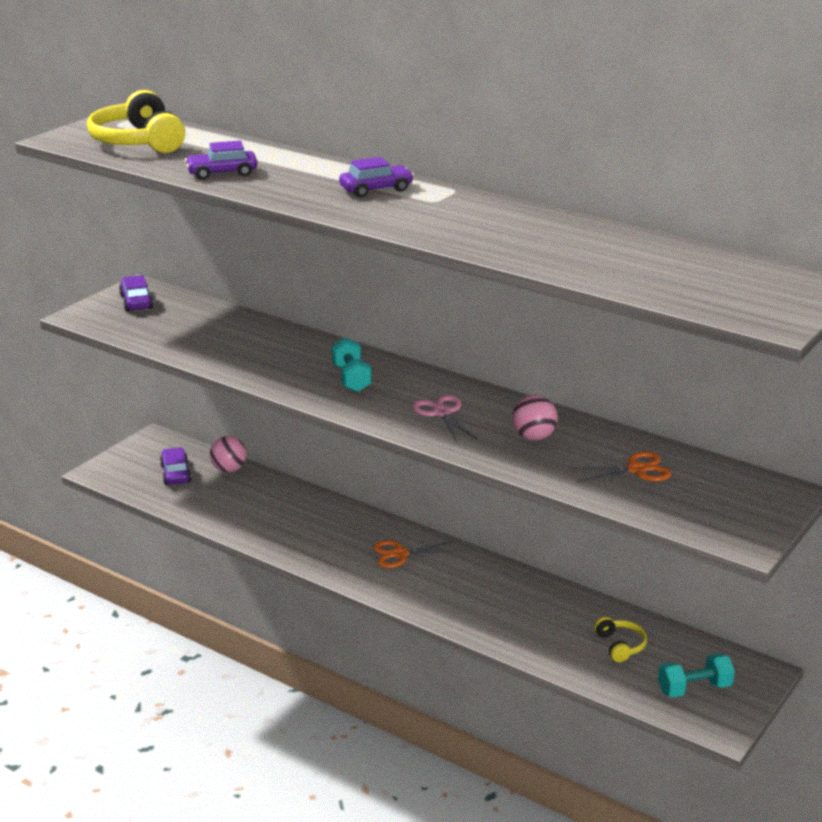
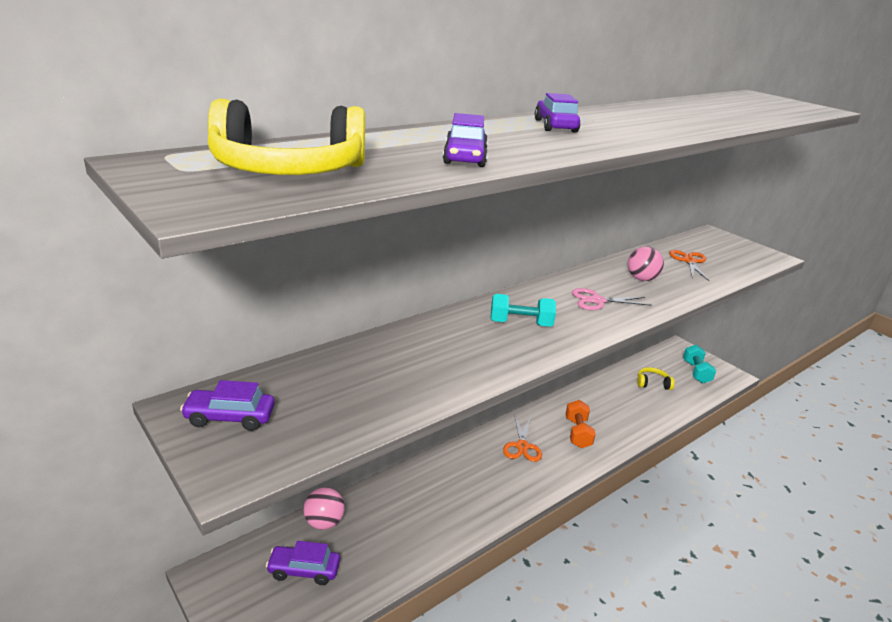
camera: 75 degrees left, 0 degrees up
(453, 589) = (577, 433): none -> orange dumbbell

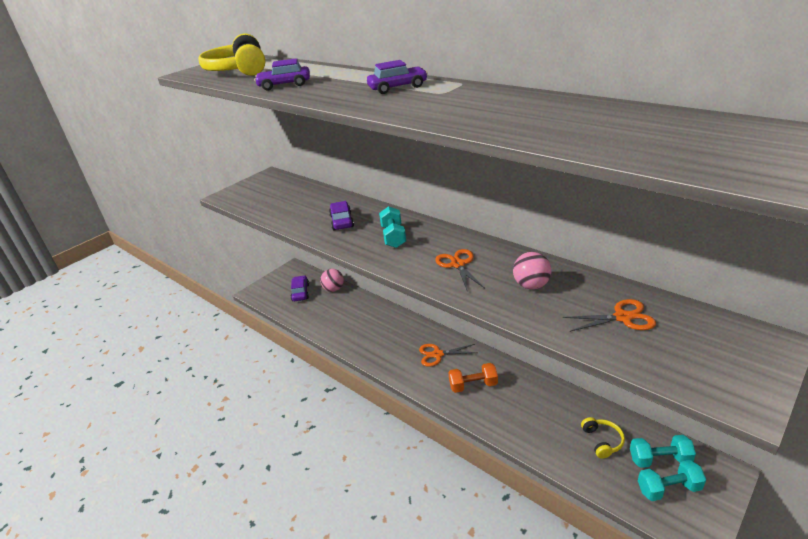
camera: 85 degrees right, 5 degrees up
(230, 417) = (263, 185): purple car -> purple car (342, 221)
(597, 301) = (458, 264): pink scissors -> orange scissors
(670, 366) = (659, 459): none -> turquoise dumbbell

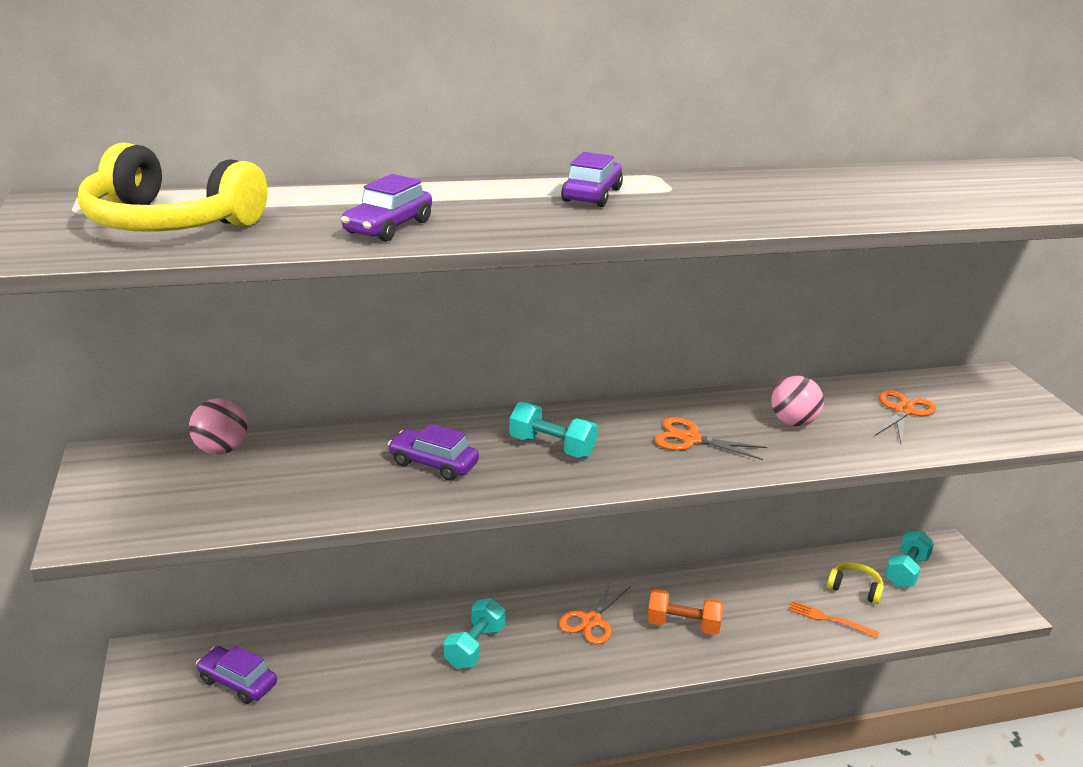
camera: 60 degrees left, 5 degrees down
(334, 289) = (292, 639): pink ball -> pink ball (221, 450)
(473, 385) = (682, 625): orange dumbbell -> orange dumbbell turned 75 degrees clockwise
(555, 441) = (829, 619): none -> orange fork
(668, 488) = (943, 589): turquoise dumbbell -> turquoise dumbbell (474, 646)

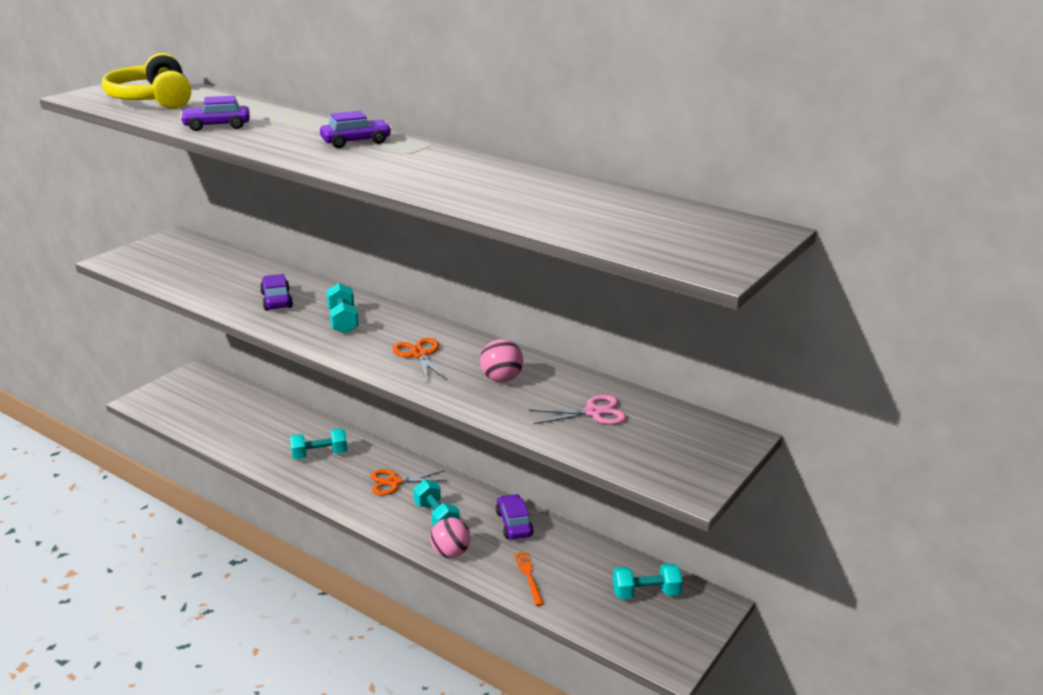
camera: 50 degrees right, 0 degrees up
(221, 450) = (216, 253): pink ball -> pink ball (450, 553)
(237, 682) = (208, 403): purple car -> purple car (514, 524)
(682, 625) = (436, 517): orange dumbbell -> turquoise dumbbell
(855, 588) = (584, 575): yellow headphones -> none
(903, 411) = (593, 412): orange scissors -> pink scissors

